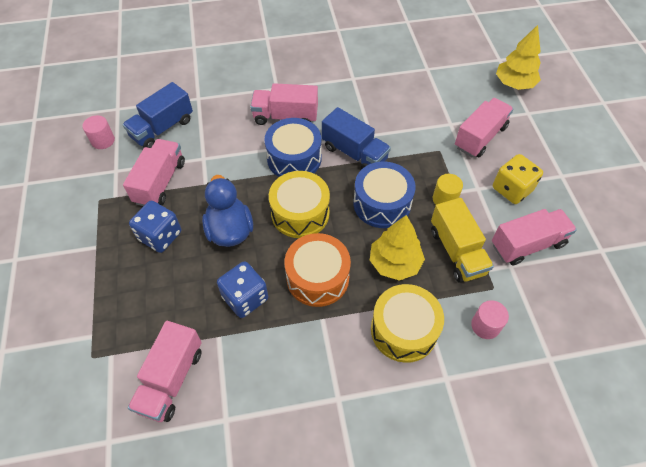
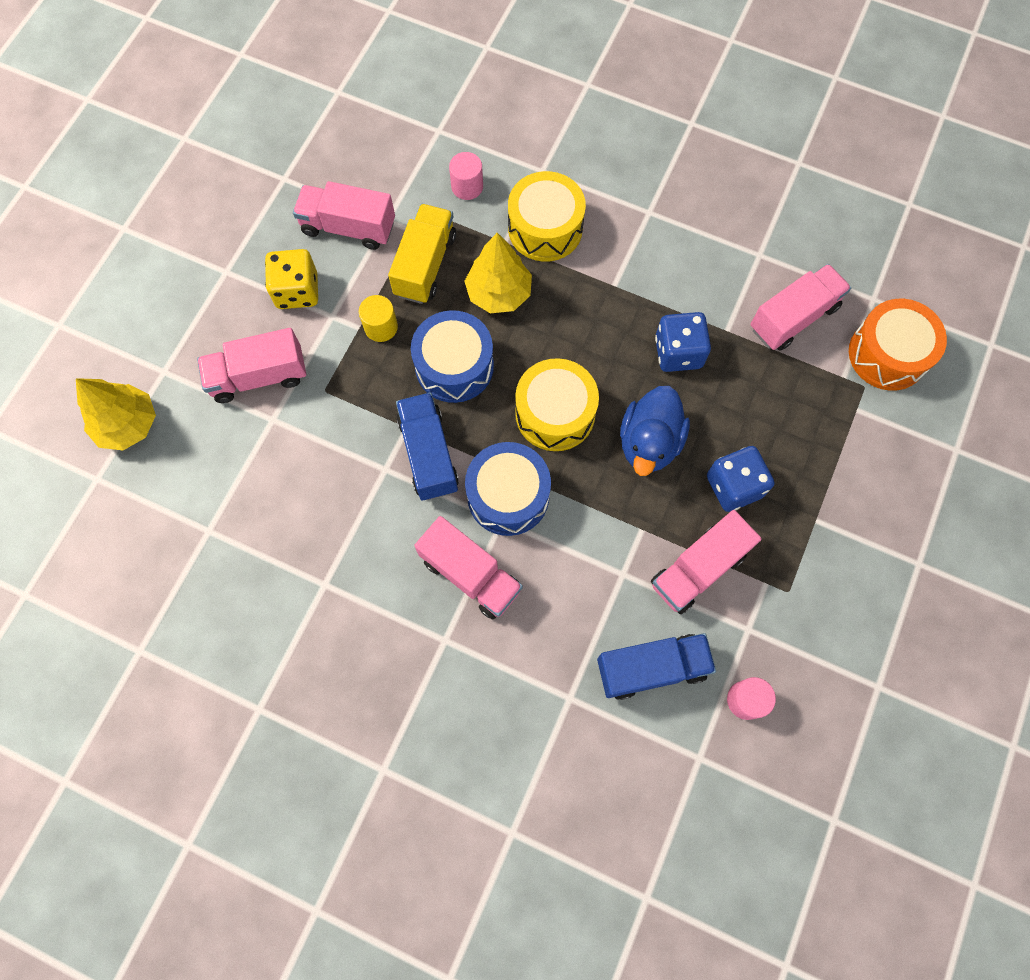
camera: 145 degrees left, 15 degrees up
(317, 278) = (589, 327): orange drum -> orange drum (887, 354)

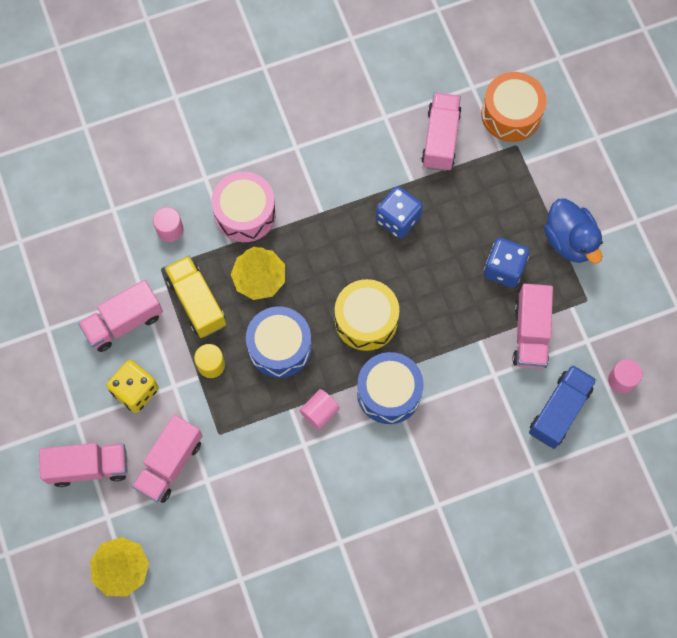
camera: 45 degrees left, 0 degrees up
(428, 454) = (320, 412): blue truck -> pink cylinder
(470, 574) = (414, 456): pink truck -> pink truck (89, 467)
(545, 228) = (245, 213): yellow drum -> pink drum
(649, 442) = (434, 287): blue duck -> blue duck (569, 241)

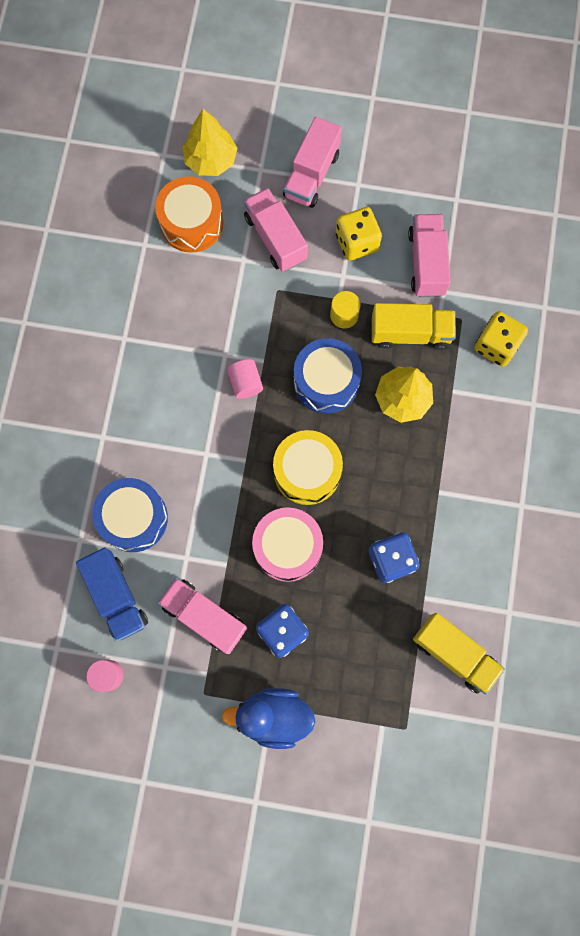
camera: 120 degrees right, 5 degrees up
(170, 229) = (496, 346): pink cylinder -> yellow dice
(245, 213) = (476, 421): pink drum -> pink drum (287, 547)
(389, 392) = (227, 453): blue drum -> blue drum (133, 518)
(440, 139) = (454, 654): pink truck -> yellow truck
(511, 114) = (443, 745): orange drum -> orange drum (191, 223)

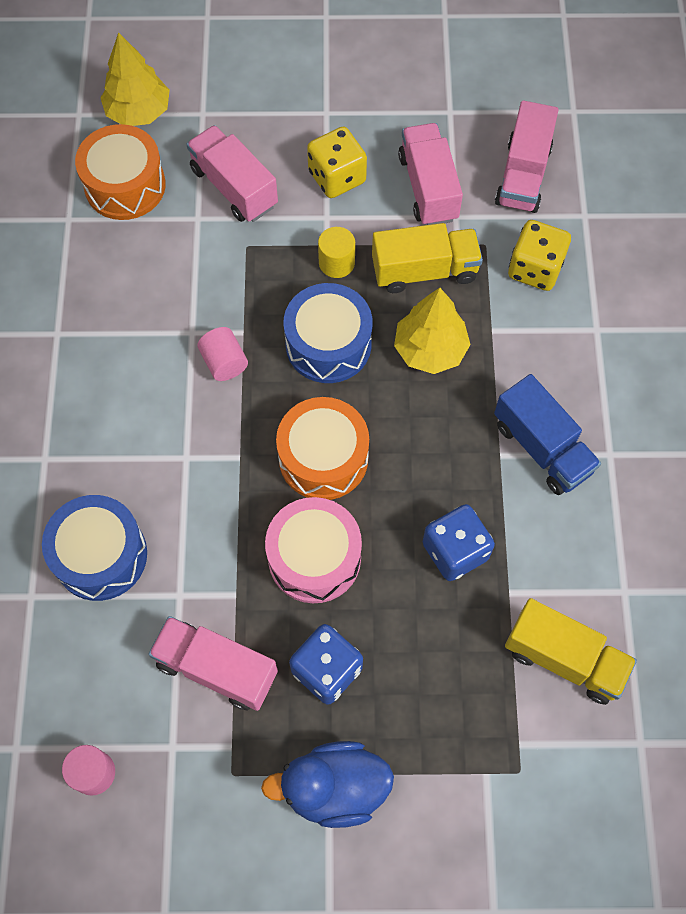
camera: 10 degrees left, 10 degrees down
(116, 596) = (91, 663): blue truck -> blue truck (542, 448)
(307, 471) = (323, 458): yellow drum -> orange drum
(311, 175) = (267, 110): pink truck -> pink truck (523, 175)

